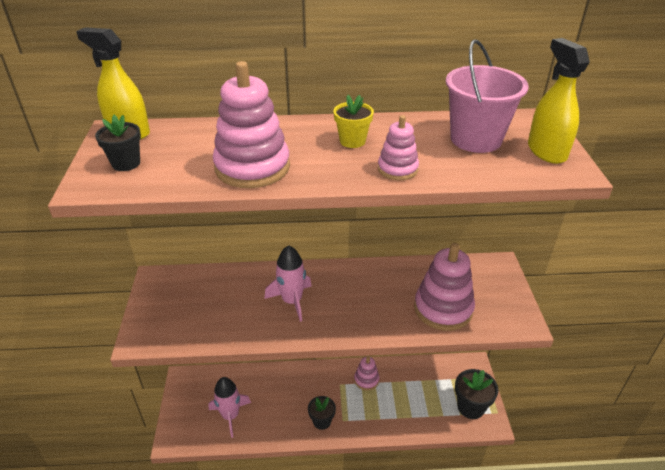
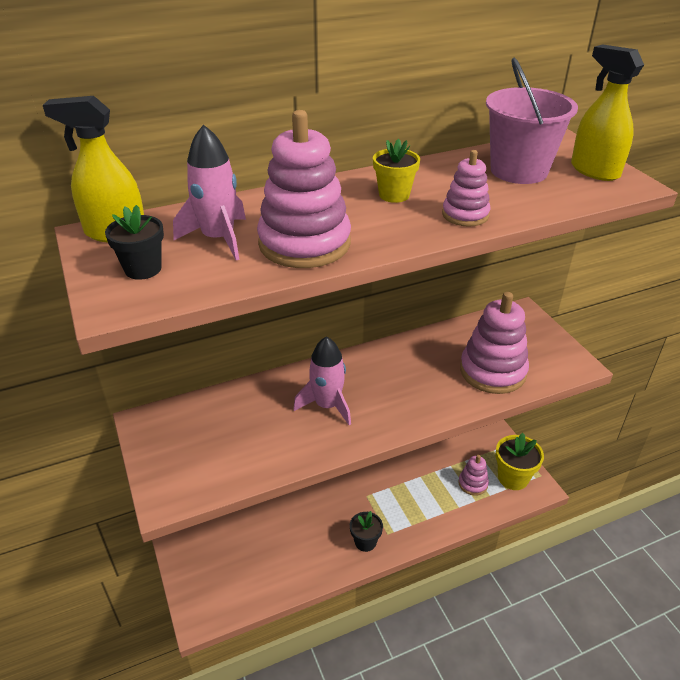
camera: 20 degrees left, 0 degrees up
(230, 416) = (257, 570): pink rocket -> pink rocket (218, 239)
(366, 380) = (393, 482): pink stacking toy -> pink stacking toy (473, 483)
(471, 407) = (513, 478): black flower pot -> yellow flower pot

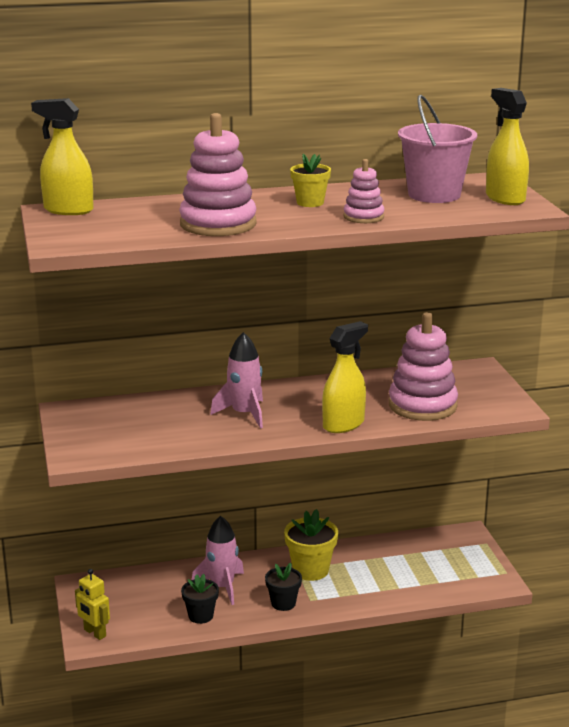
camera: 10 degrees right, 15 degrees down
(143, 269) = (85, 229): black flower pot -> black flower pot (200, 616)
(202, 609) = (94, 633): none -> yellow robot
(218, 239) = (149, 218): pink rocket -> pink rocket (222, 587)
(428, 409) = (343, 424): none -> yellow spray bottle
(473, 483) = (423, 571): pink stacking toy -> none
(513, 478) = (472, 571): yellow flower pot -> yellow flower pot (310, 570)

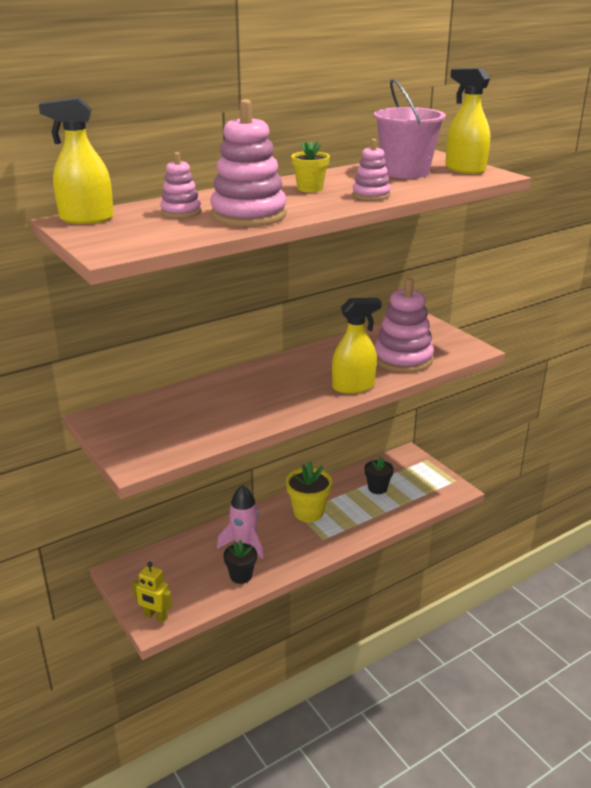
camera: 20 degrees left, 5 degrees up
(159, 213) = (181, 212): none -> pink stacking toy
(244, 414) = (263, 392): pink rocket -> none
(283, 603) = (303, 547): black flower pot -> black flower pot (377, 488)
(343, 424) = (353, 387): yellow spray bottle -> yellow spray bottle turned 45 degrees clockwise

